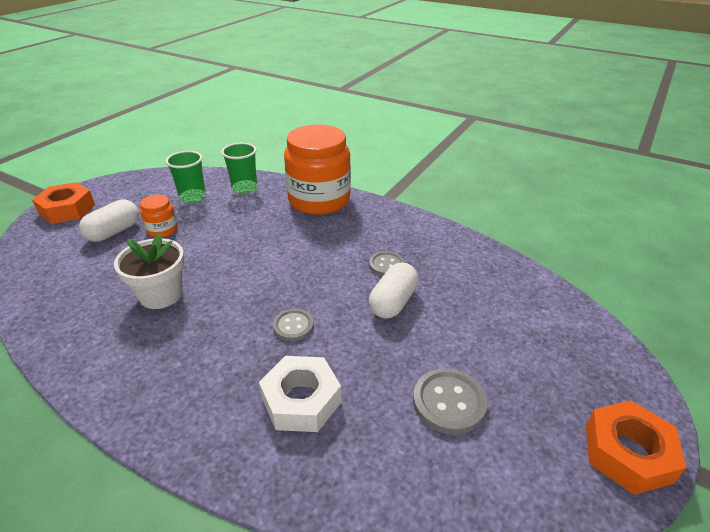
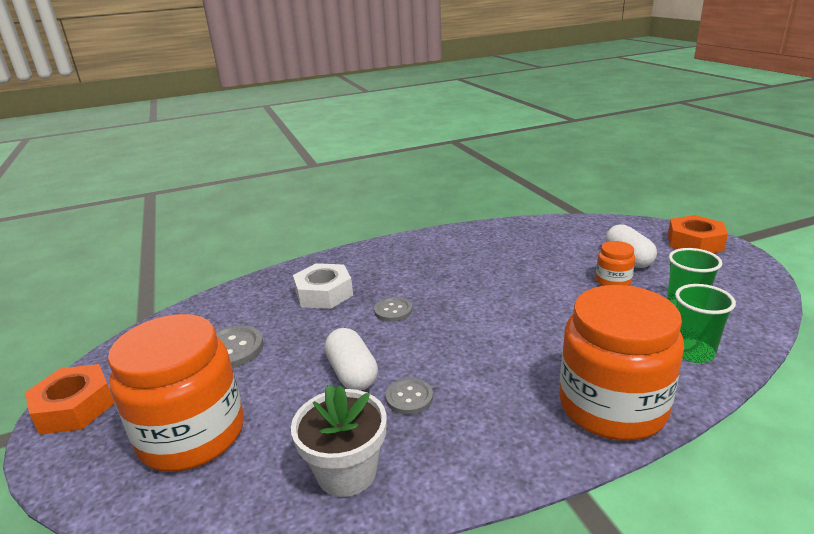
camera: 130 degrees right, 10 degrees down
(161, 294) = (501, 266): white flower pot -> white flower pot (346, 472)
(532, 342) = (192, 435): none -> orange jar

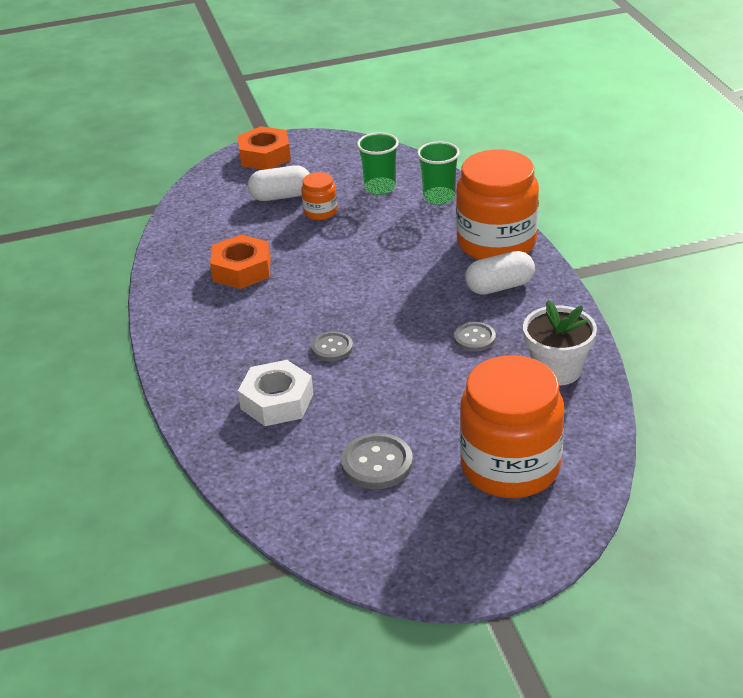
camera: 85 degrees left, 10 degrees up
(75, 407) = (460, 571): orange nut -> orange nut (242, 270)
(352, 373) = (435, 372): white capsule -> white capsule (499, 287)

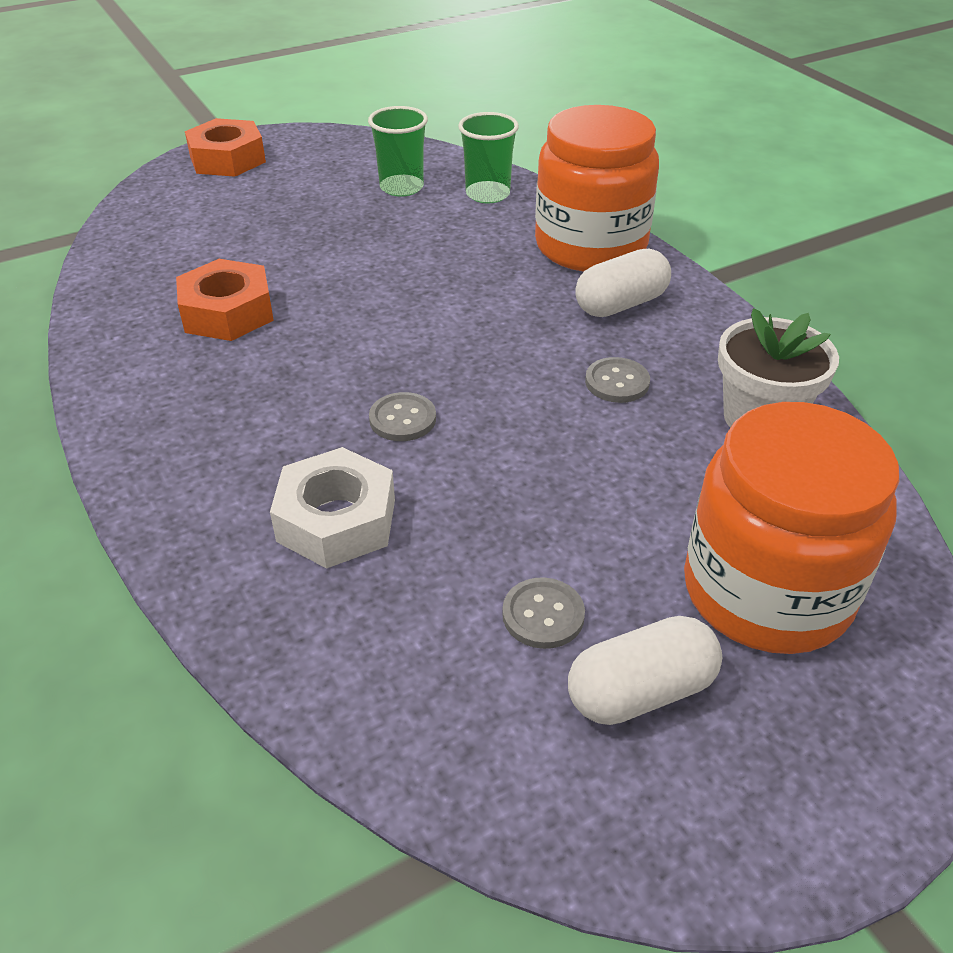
camera: 15 degrees left, 5 degrees up
(281, 196) = (263, 208): white capsule -> white capsule (640, 691)
(320, 212) = (326, 224): orange jar -> none
(377, 463) = (543, 615): grey button -> grey button, size x0.65

